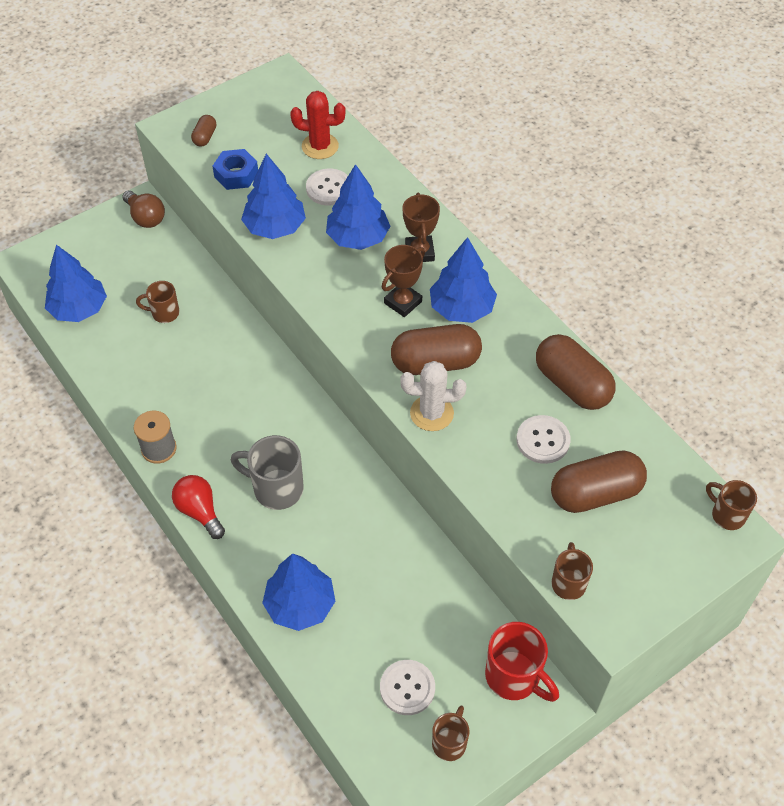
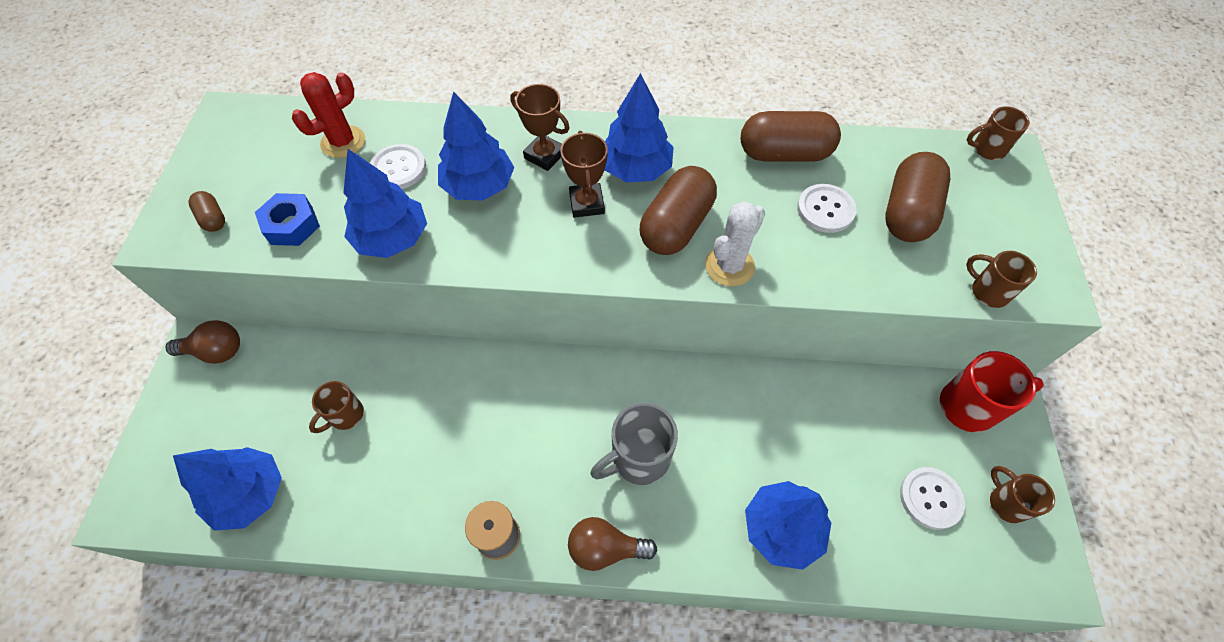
camera: 50 degrees left, 5 degrees up
(200, 511) = (605, 548): red light bulb -> brown light bulb

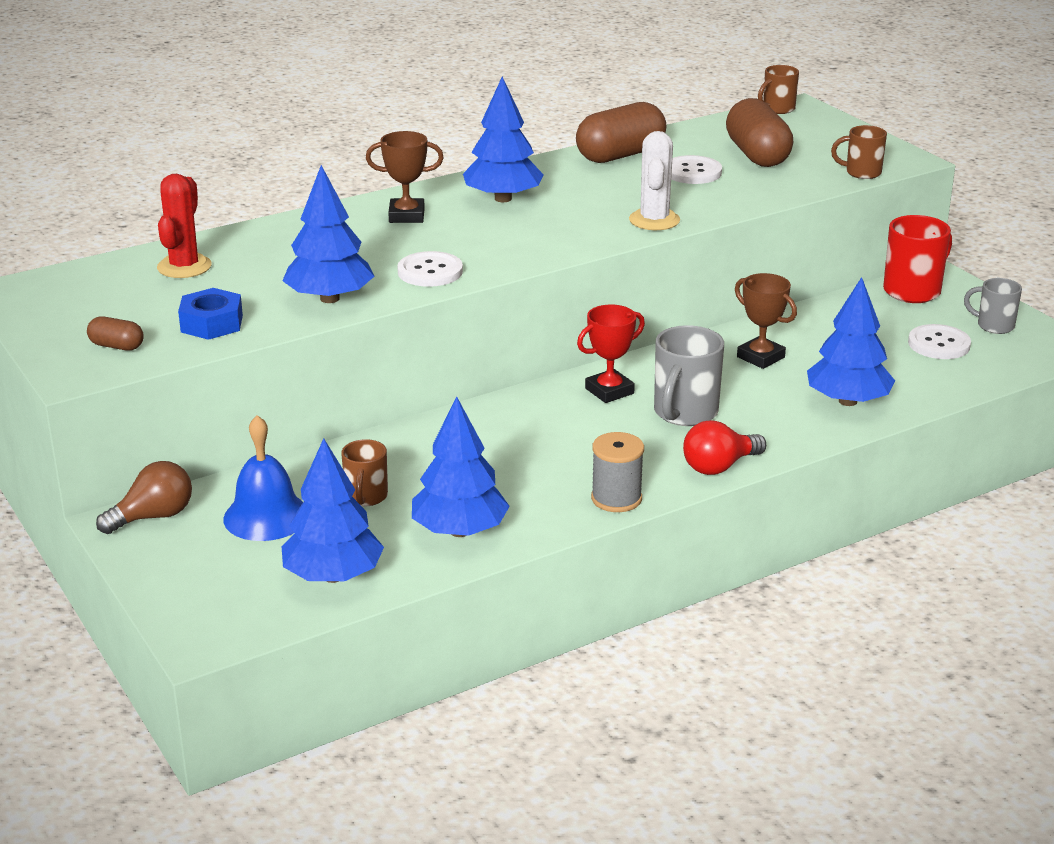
camera: 35 degrees left, 30 degrees down
(273, 395) = (266, 516): none -> blue bell
(398, 168) = (270, 263): white button -> white button (430, 272)
(479, 186) = (369, 248): blue tree -> blue tree (459, 531)
(586, 203) = (486, 228): brown trophy -> brown trophy (760, 357)
(605, 548) = (719, 466): brown light bulb -> red light bulb
(608, 393) = (609, 391): none -> red trophy
(676, 226) = (582, 215): brown capsule -> none
(1006, 502) = (993, 326): brown mug -> grey mug

